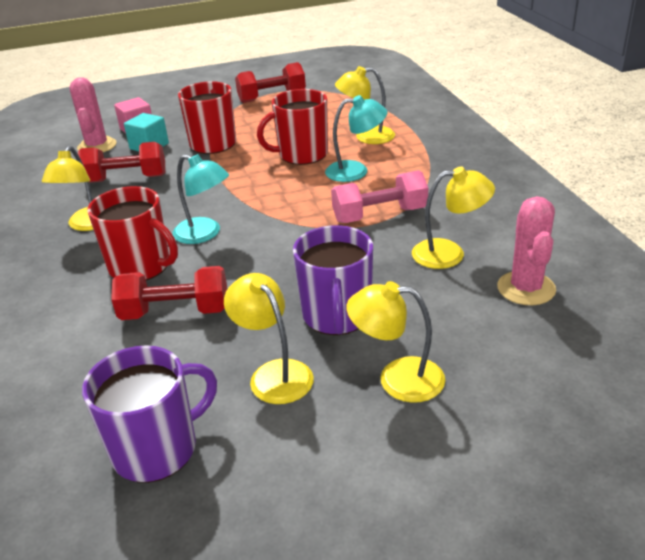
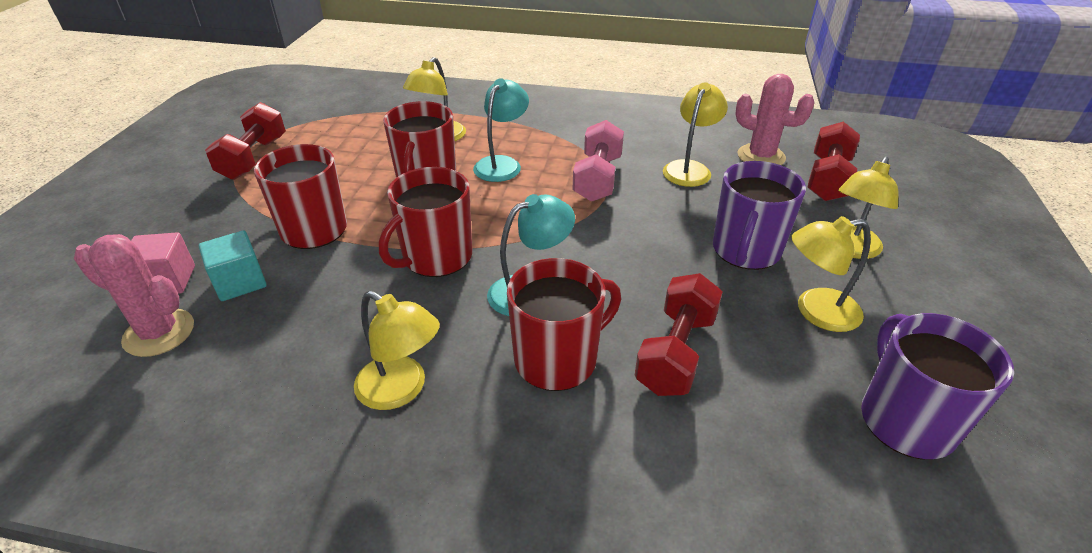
camera: 65 degrees left, 5 degrees up
(126, 179) = (310, 324): red dumbbell -> red dumbbell (827, 179)
(216, 190) = (436, 257): none -> red mug
(337, 316) = (745, 250): purple mug -> purple mug turned 90 degrees clockwise

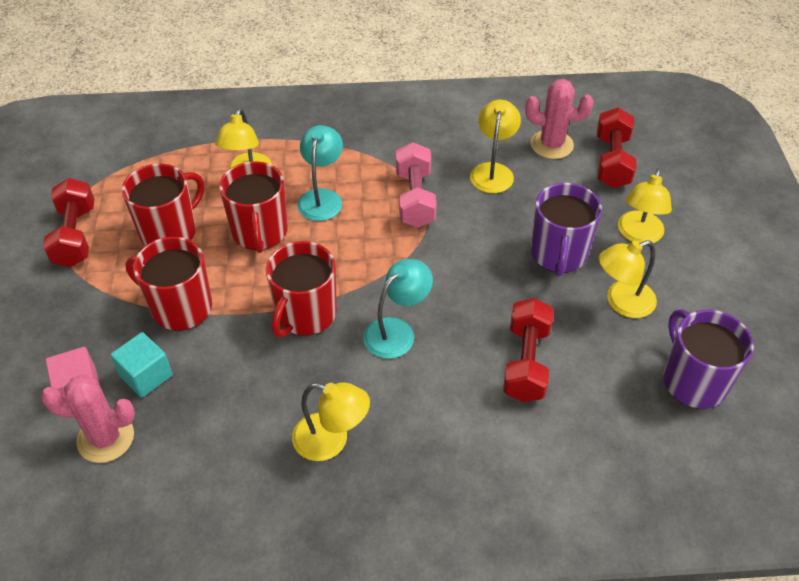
camera: 15 degrees left, 10 degrees up
(557, 359) = (440, 388): red mug -> red mug (170, 231)

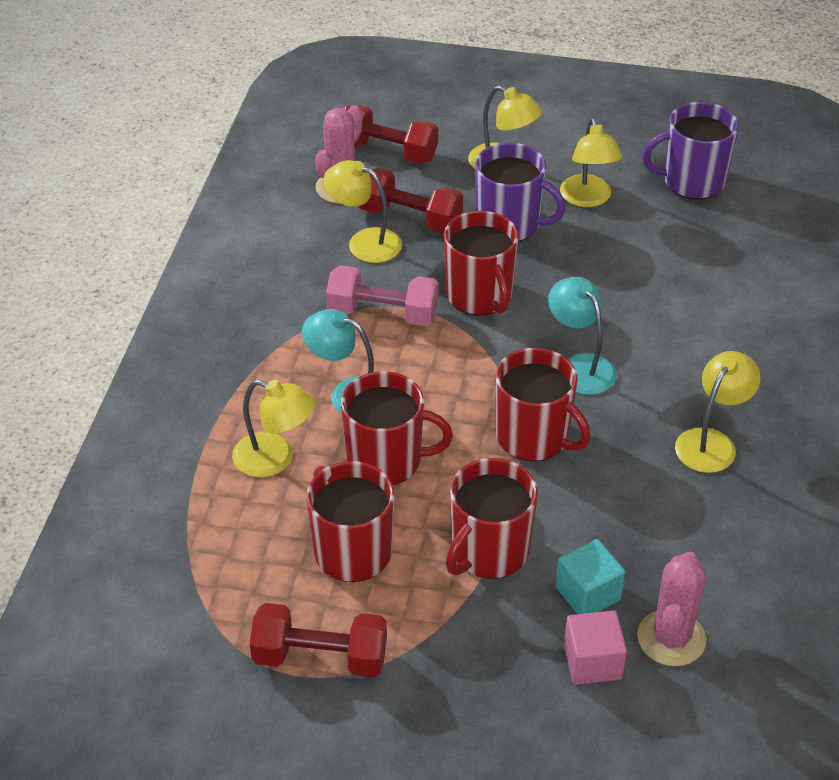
camera: 75 degrees left, 5 degrees down
(458, 251) = (480, 296): none -> red mug
(526, 362) = (645, 281): red dumbbell -> red dumbbell (410, 218)

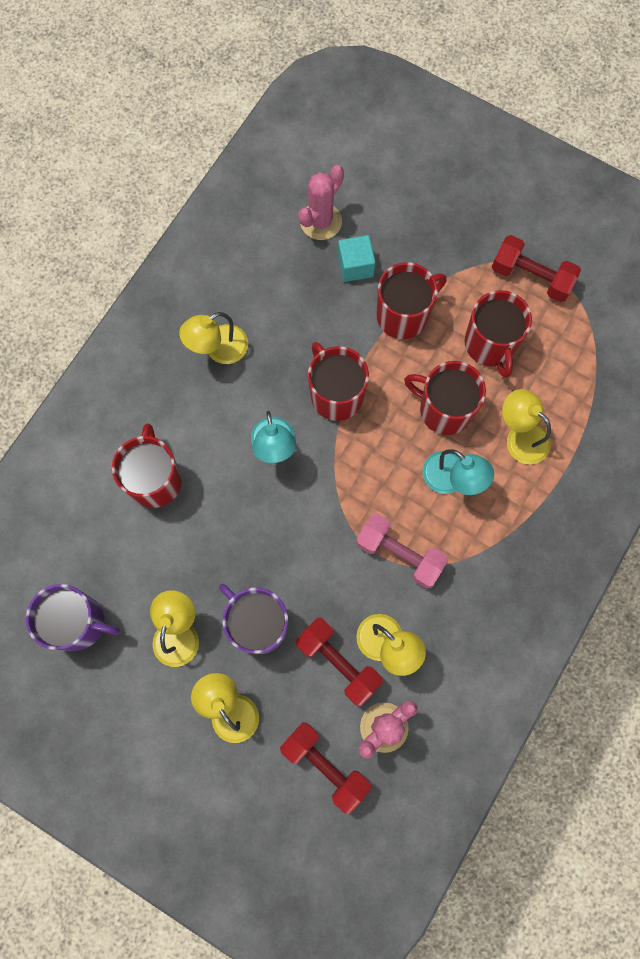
camera: 160 degrees left, 30 degrees up
(480, 296) = (317, 547): red mug -> red mug (155, 480)
(592, 662) = (373, 222): pink cube -> none

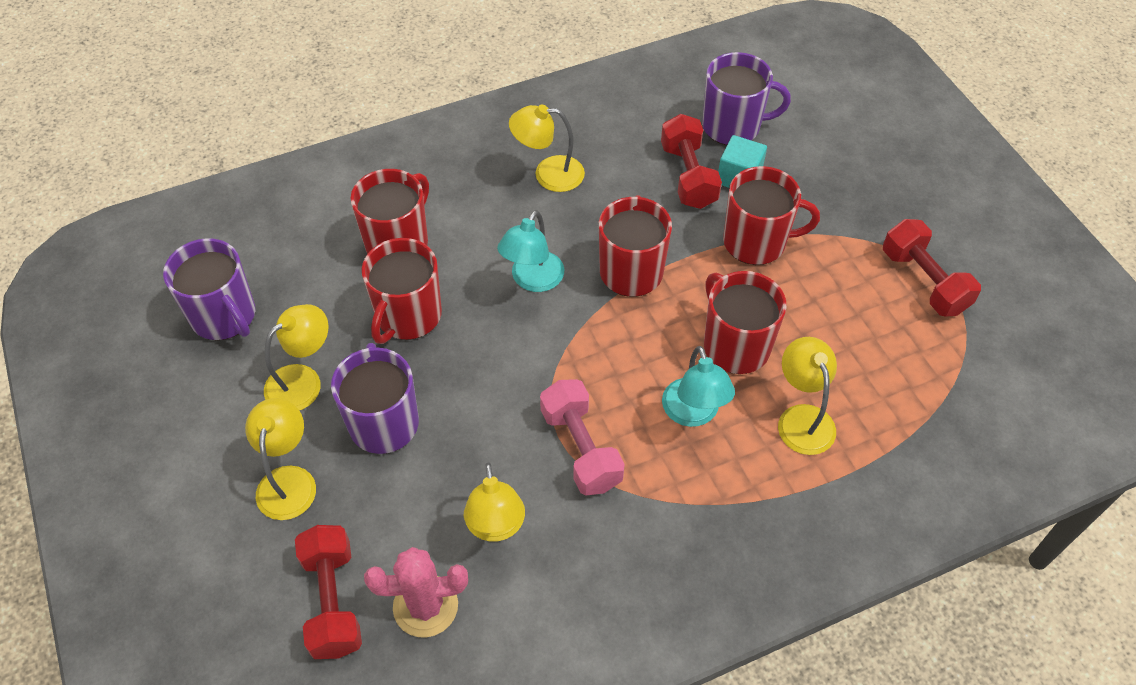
camera: 35 degrees right, 20 degrees down
(321, 221) = (733, 126): pink cactus -> purple mug
(338, 662) = (432, 509): red dumbbell -> red dumbbell (688, 176)
(490, 345) = (831, 316): red mug -> red mug (408, 316)

